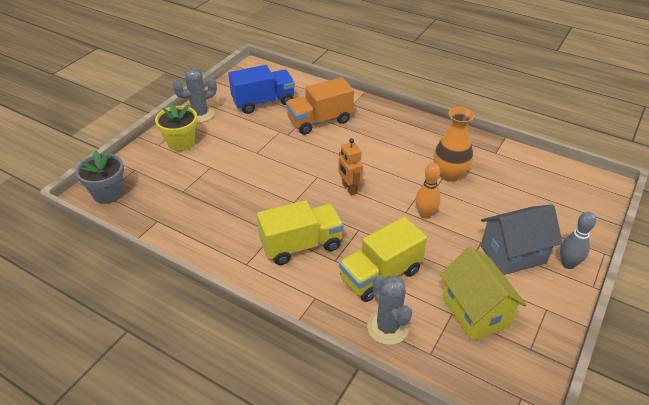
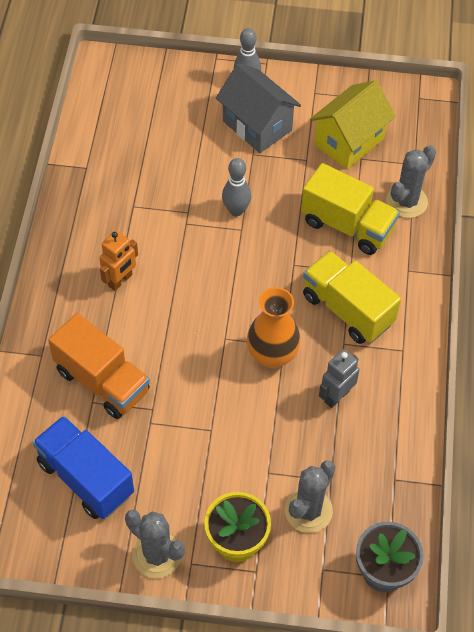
camera: 115 degrees left, 15 degrees up
(172, 175) = (308, 510): none -> grey cactus
(237, 214) = (336, 396): none -> grey robot
(349, 188) = (230, 296): orange robot -> orange robot (120, 280)
(425, 214) = (236, 210): orange bowling pin -> grey bowling pin
(449, 174) = (152, 203): orange vase -> orange vase (272, 355)

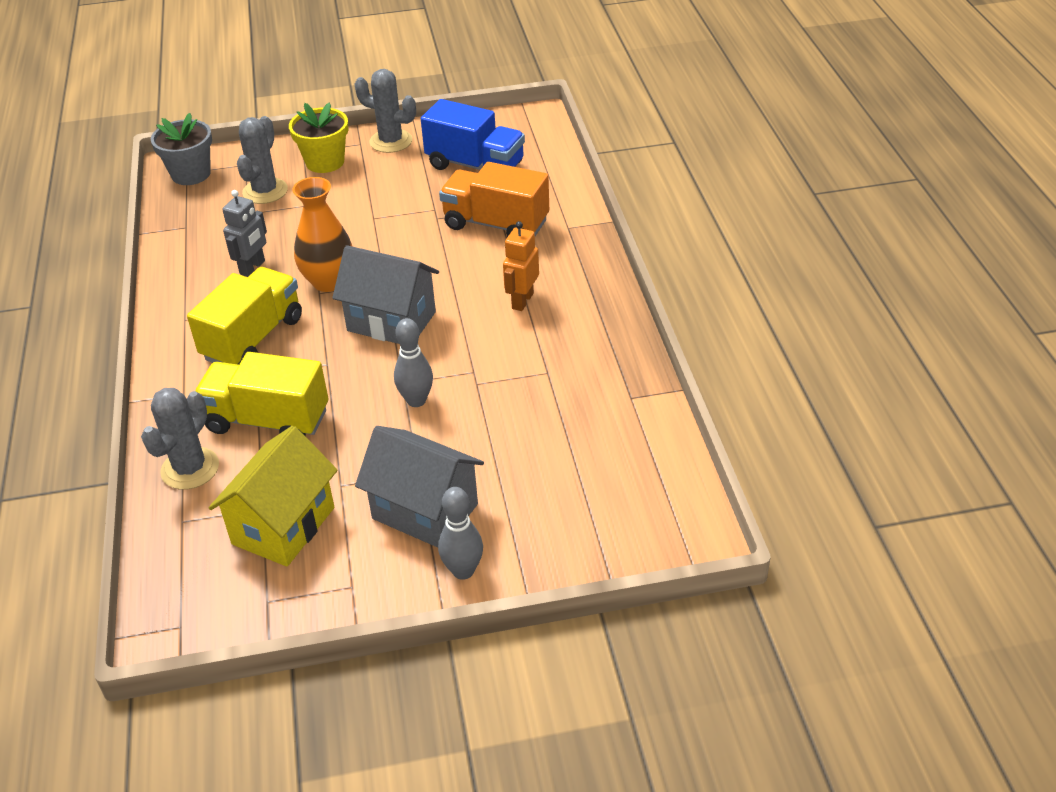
camera: 165 degrees right, 15 degrees down
(232, 292) = (391, 321): none -> grey house
(347, 309) = (253, 338): yellow truck -> yellow truck turned 90 degrees counterclockwise

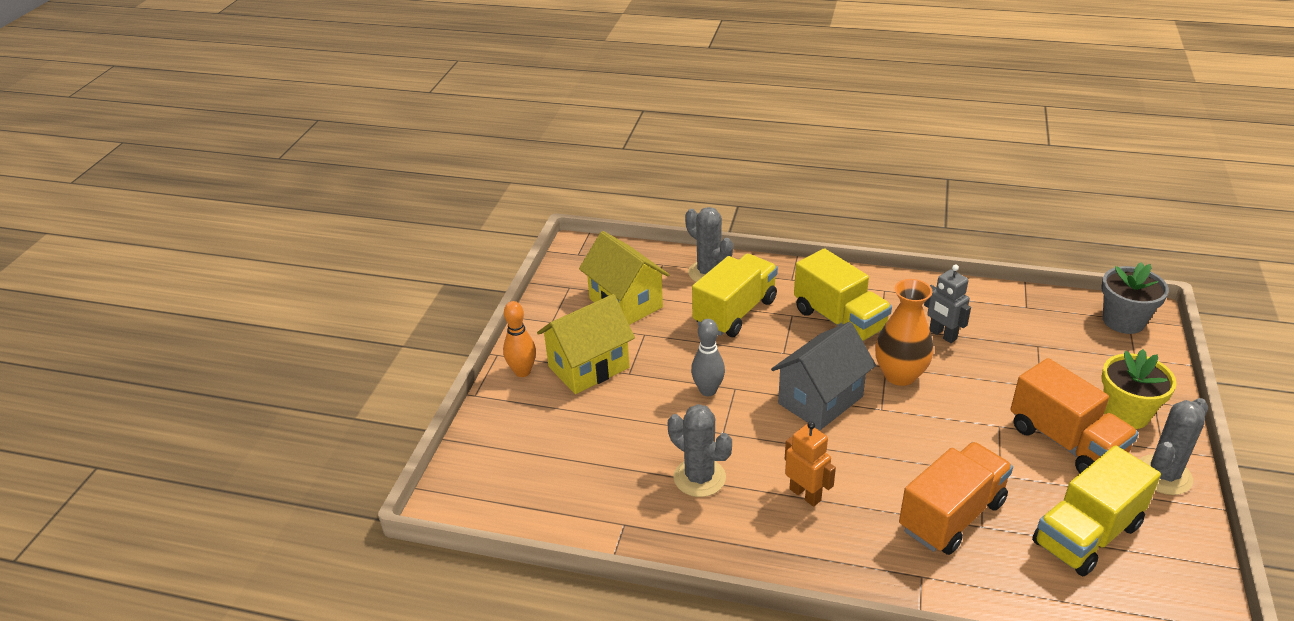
camera: 115 degrees right, 5 degrees down
(265, 191) = (1075, 362): grey cactus -> grey cactus (699, 477)
(376, 185) = (1065, 442): none -> orange truck
(425, 511) = (588, 367): grey house -> yellow house
(463, 571) = (522, 371): grey bowling pin -> orange bowling pin
(475, 165) = (1086, 534): blue truck -> yellow truck

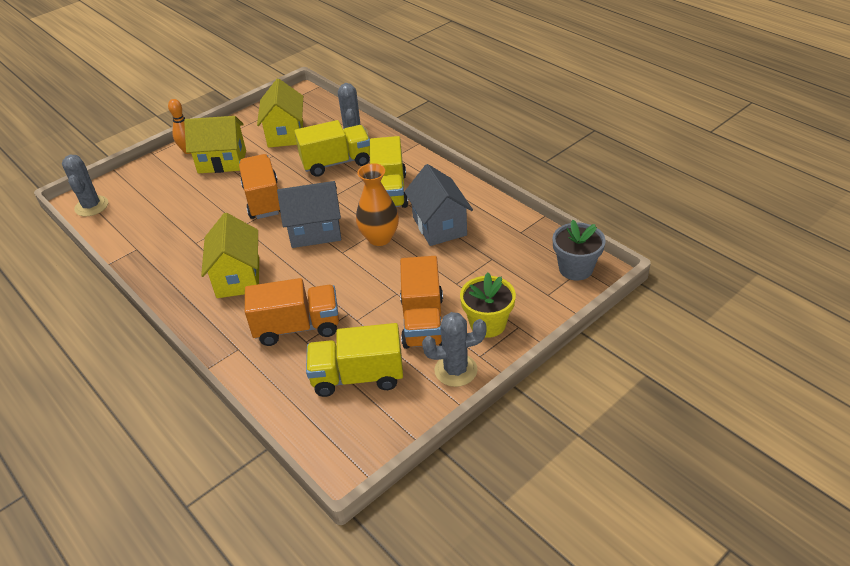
camera: 35 degrees right, 5 degrees up
(699, 477) = (199, 243): grey cactus -> grey cactus (91, 206)
(708, 390) = (264, 200): grey bowling pin -> orange truck
(805, 494) = (238, 277): orange robot -> yellow house
(942, 335) = (439, 226): grey robot -> grey house

